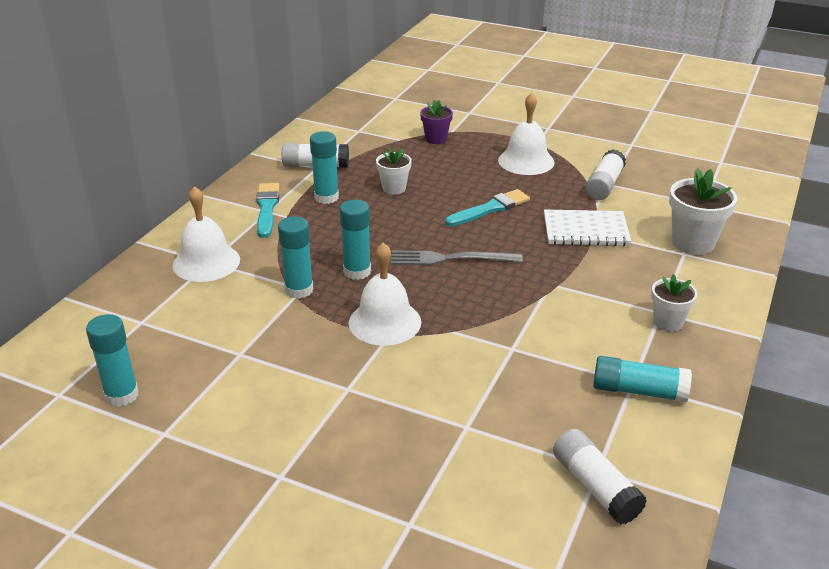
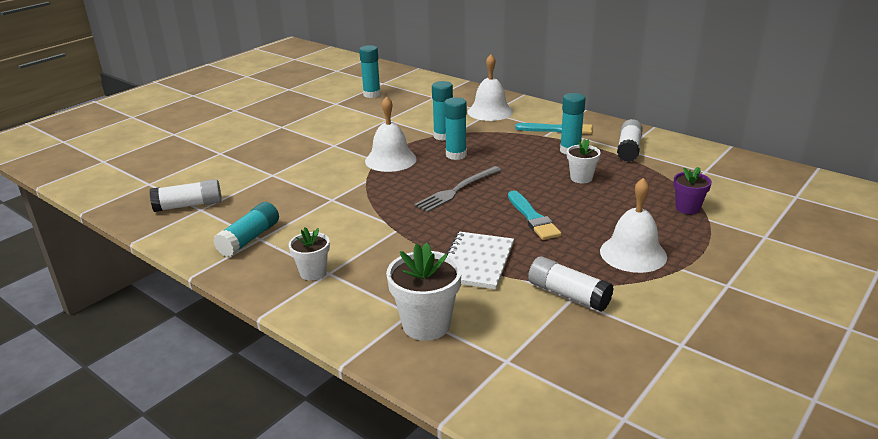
camera: 105 degrees right, 5 degrees down
(450, 259) = (457, 190): grey fork -> grey fork turned 150 degrees counterclockwise

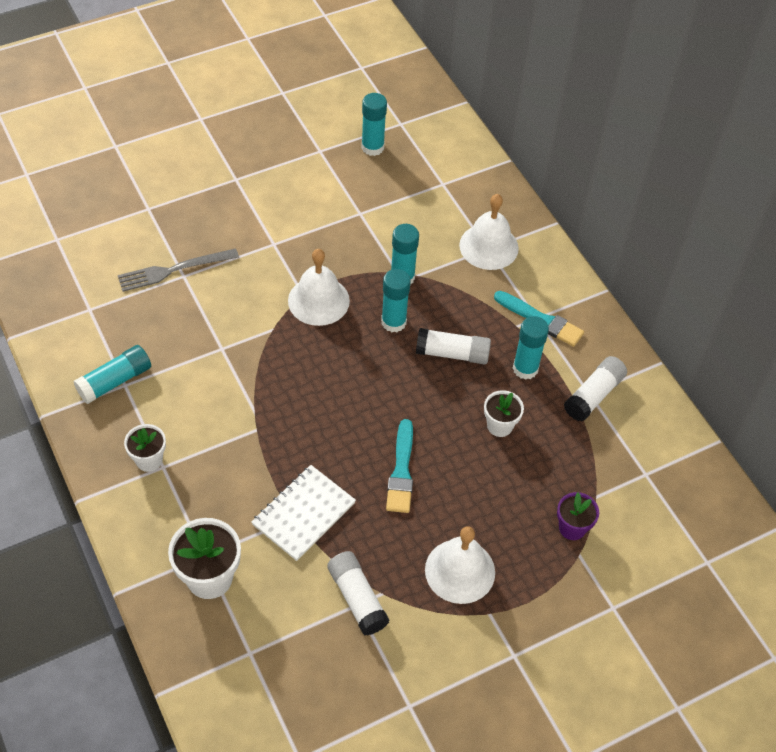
camera: 20 degrees right, 25 degrees up
(189, 205) = (81, 298): white glue stick -> white glue stick (452, 353)
(457, 190) = (355, 389): grey fork -> grey fork (174, 270)

